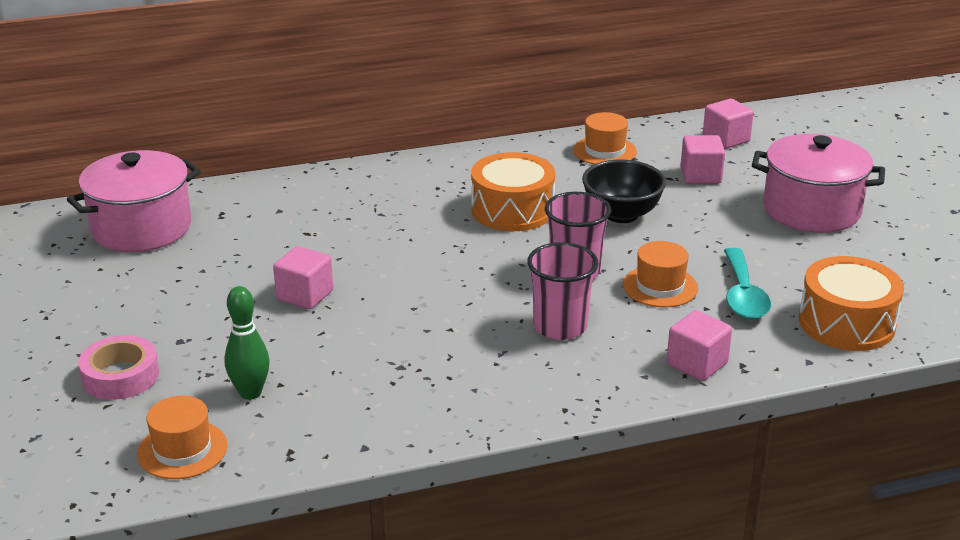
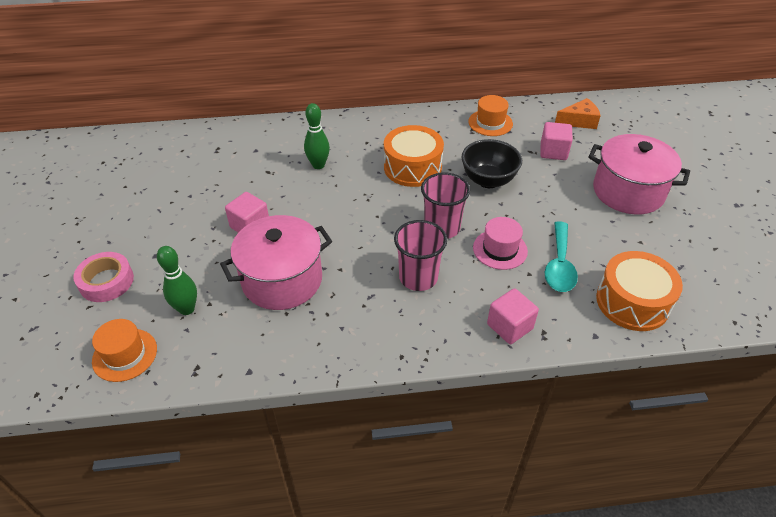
camera: 10 degrees right, 15 degrees up
(141, 228) = (162, 155): pink pot -> pink pot (282, 280)
(377, 219) = (318, 165): none -> green bowling pin
(660, 286) = (500, 249): orange hat -> pink hat
(726, 139) = (579, 121): pink cube -> orange cheese

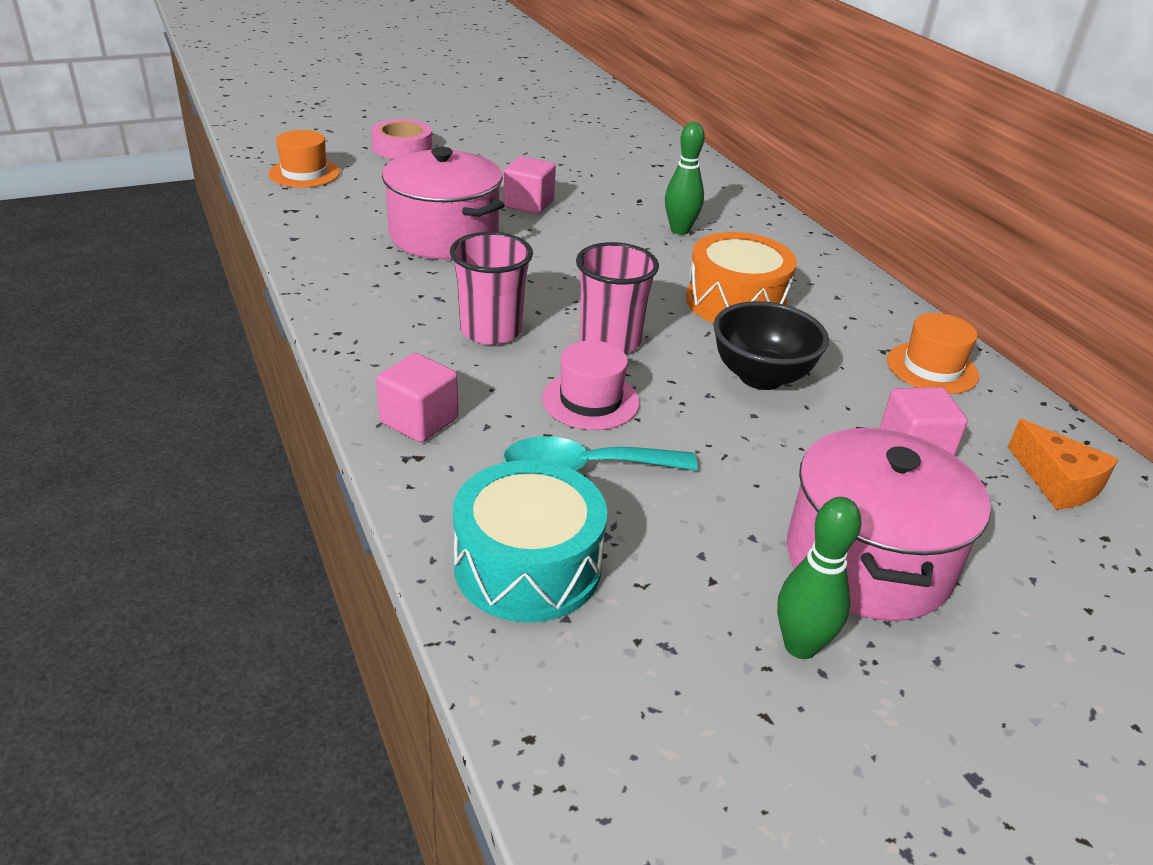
camera: 70 degrees right, 10 degrees down
(186, 309) = (377, 191): green bowling pin -> green bowling pin (800, 646)
(632, 302) = (528, 566): orange drum -> turquoise drum

